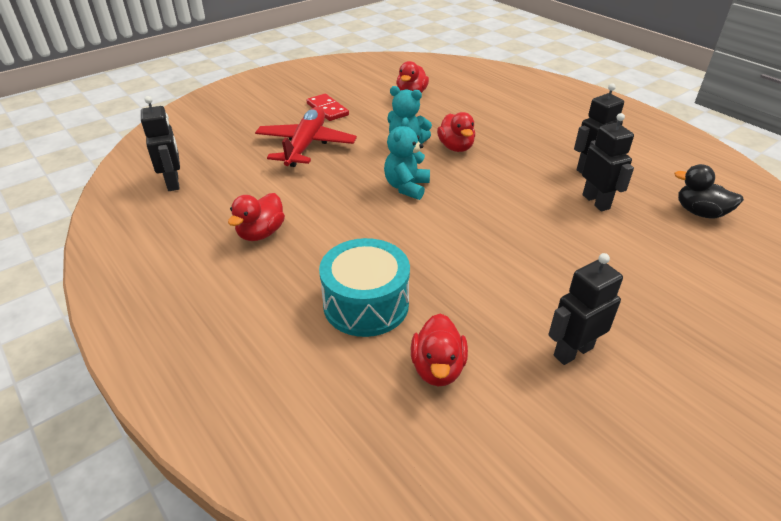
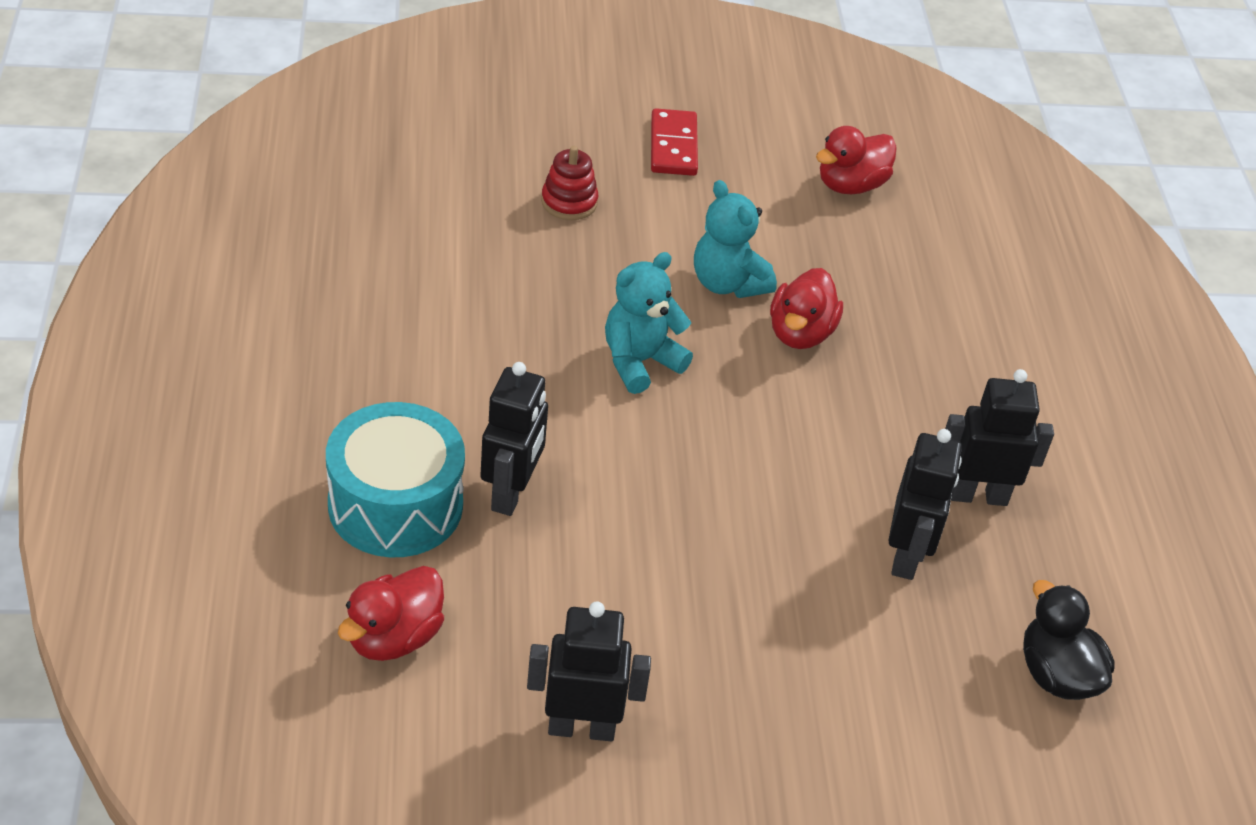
camera: 30 degrees right, 5 degrees up
(173, 182) = (325, 171): black robot -> black robot (511, 493)
(261, 233) = (365, 322): red duck -> none
(306, 145) = (569, 202): red plane -> red stacking toy

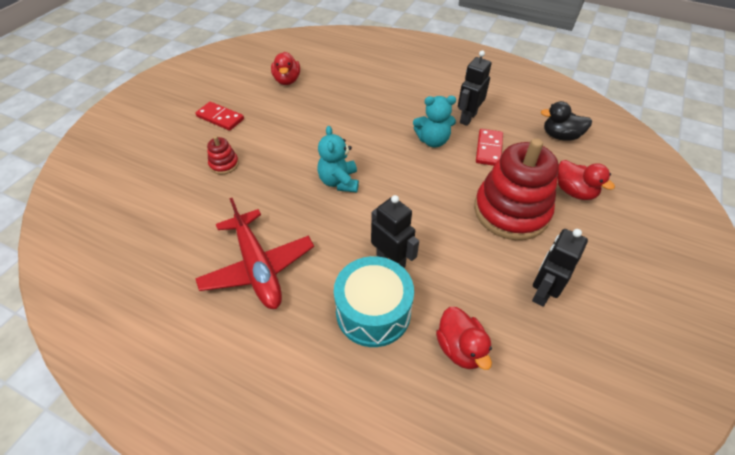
camera: 55 degrees left, 5 degrees up
(391, 336) = (258, 267): none -> red plane
(727, 283) = (313, 136): turquoise teddy bear -> turquoise teddy bear (433, 141)
(751, 636) = (511, 211): none -> red stacking toy
(800, 333) = (356, 127): red duck -> red duck (574, 191)
(906, 556) = (488, 149): black robot -> red domino

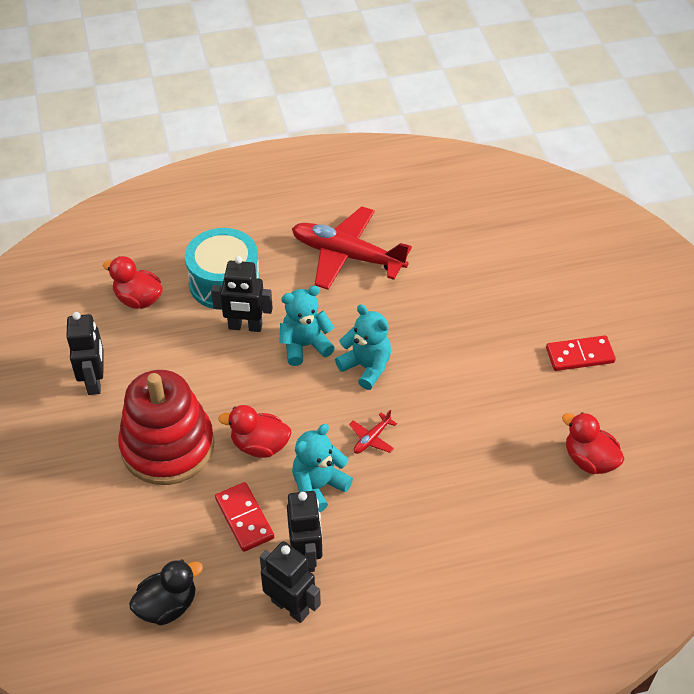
camera: 140 degrees right, 0 degrees up
(224, 164) = (496, 312): red stacking toy -> none
(362, 219) = (305, 346): none -> turquoise teddy bear
(380, 145) = (371, 438): none -> red plane
(493, 105) = (290, 607): none -> black robot
(574, 191) = (111, 518): red duck -> red duck (260, 445)

